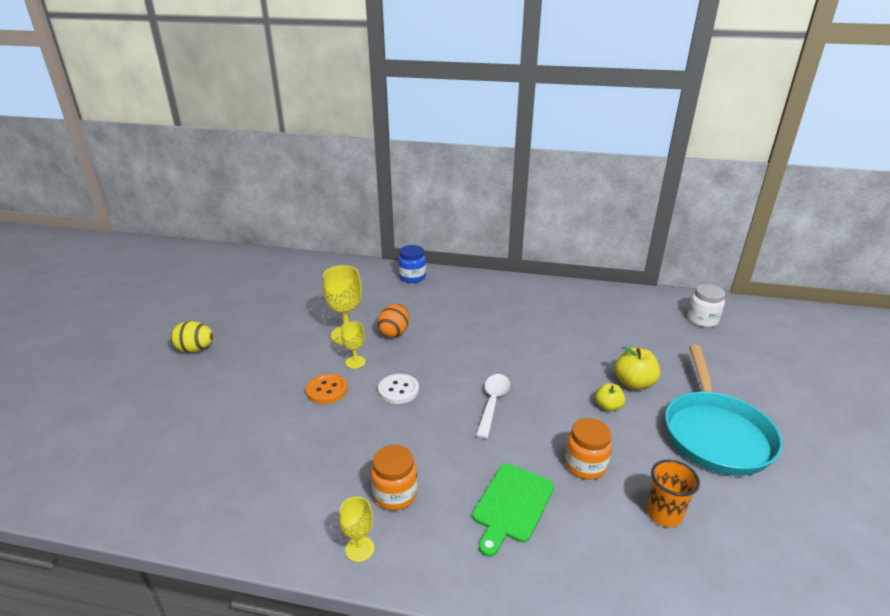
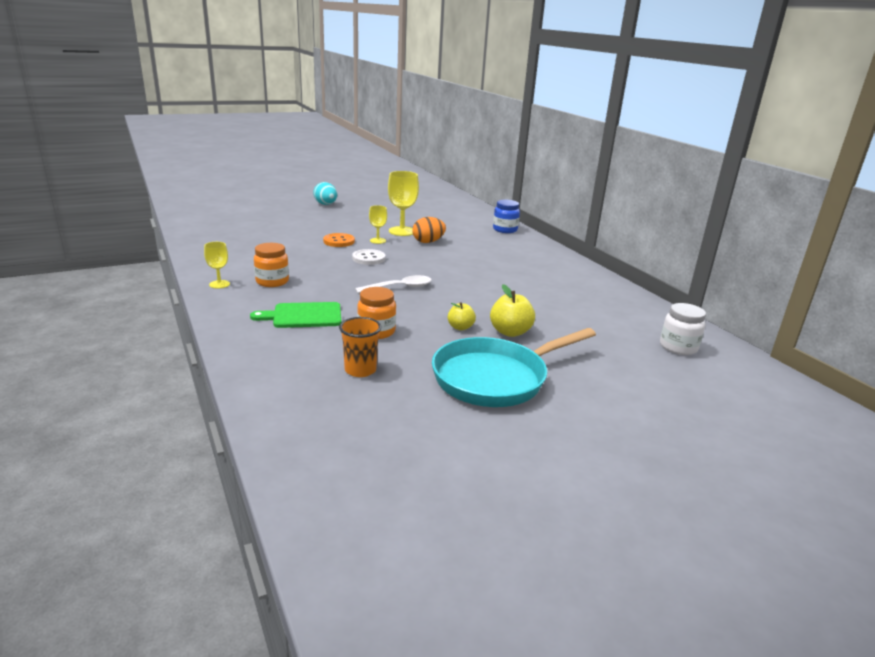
camera: 50 degrees right, 5 degrees down
(195, 349) = (326, 204): yellow egg -> turquoise egg

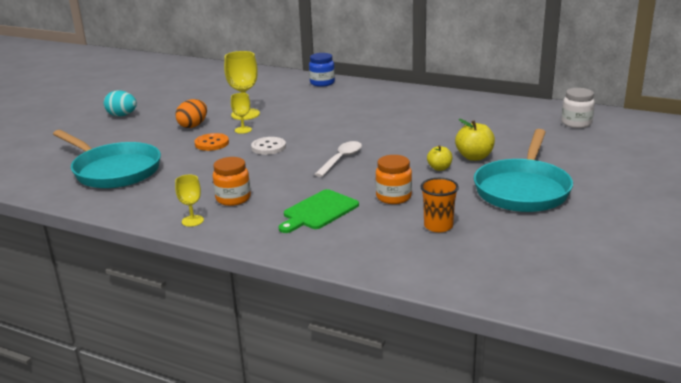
camera: 35 degrees left, 0 degrees up
(248, 235) = (114, 170): none -> turquoise pan
(428, 242) = (285, 115): orange egg -> orange egg (193, 126)

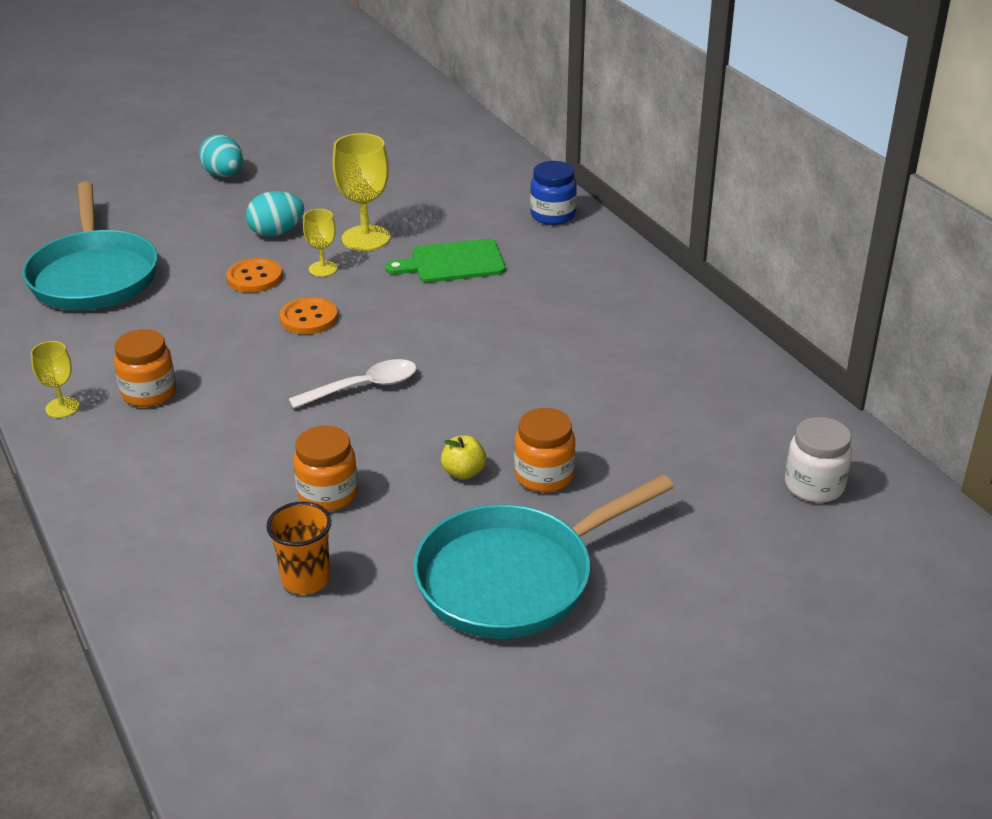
camera: 35 degrees right, 10 degrees up
(193, 126) = (276, 232): orange egg -> turquoise egg
(268, 147) = (309, 318): white button -> orange button
(318, 211) = (208, 469): green cutting board -> green cutting board (453, 262)
(474, 157) = (544, 476): yellow apple -> orange jar

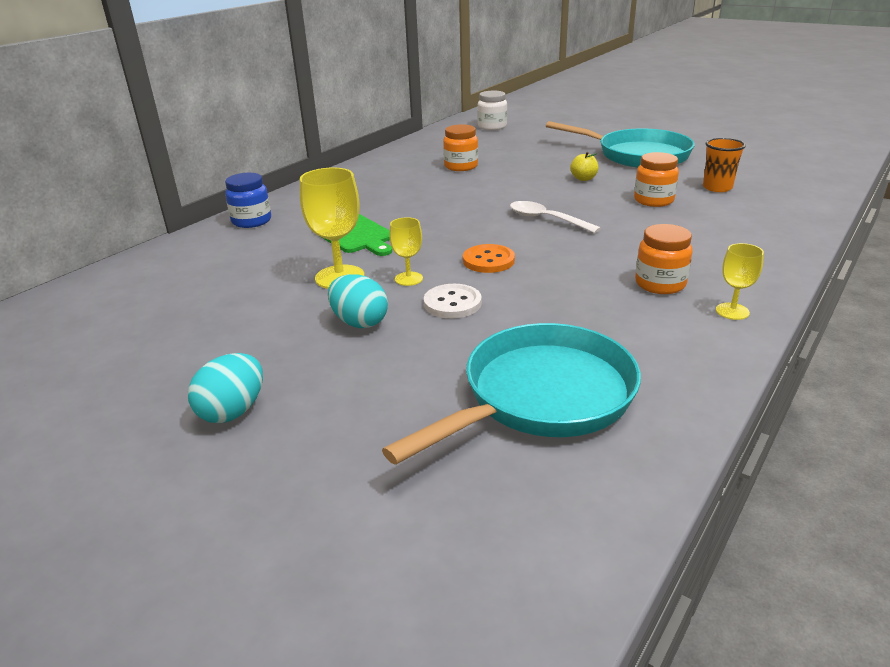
camera: 115 degrees left, 5 degrees down
(254, 278) = (452, 303): orange button -> white button
(544, 476) = (559, 164): orange jar -> orange jar (461, 166)

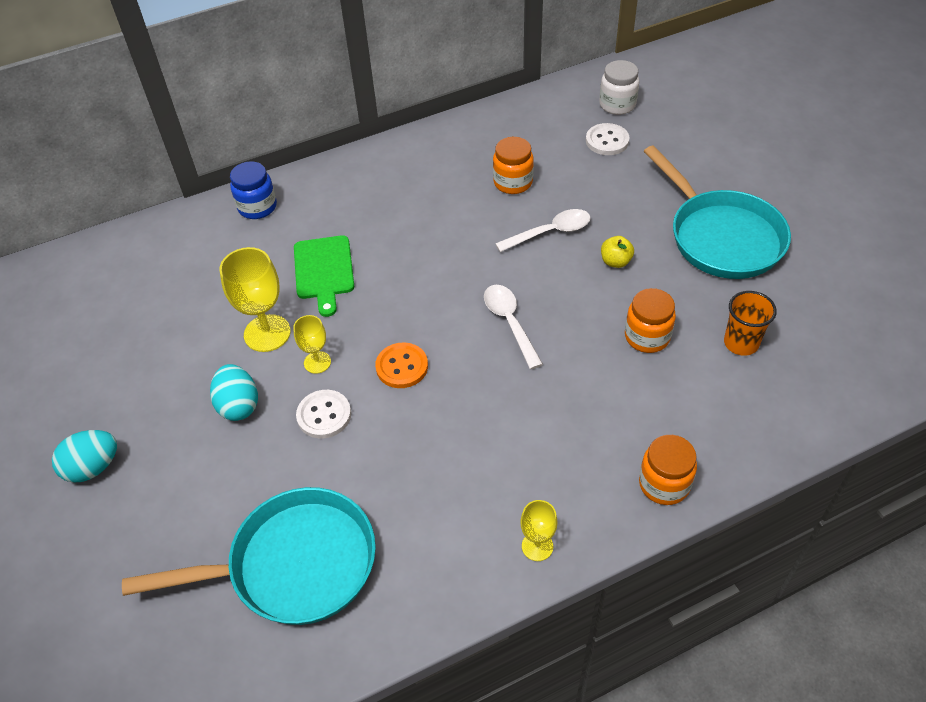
camera: 30 degrees right, 20 degrees up
(505, 139) = (607, 141): none -> white button
(519, 178) = (550, 232): none -> white spoon
(660, 284) = (515, 476): orange jar -> orange jar (664, 484)

